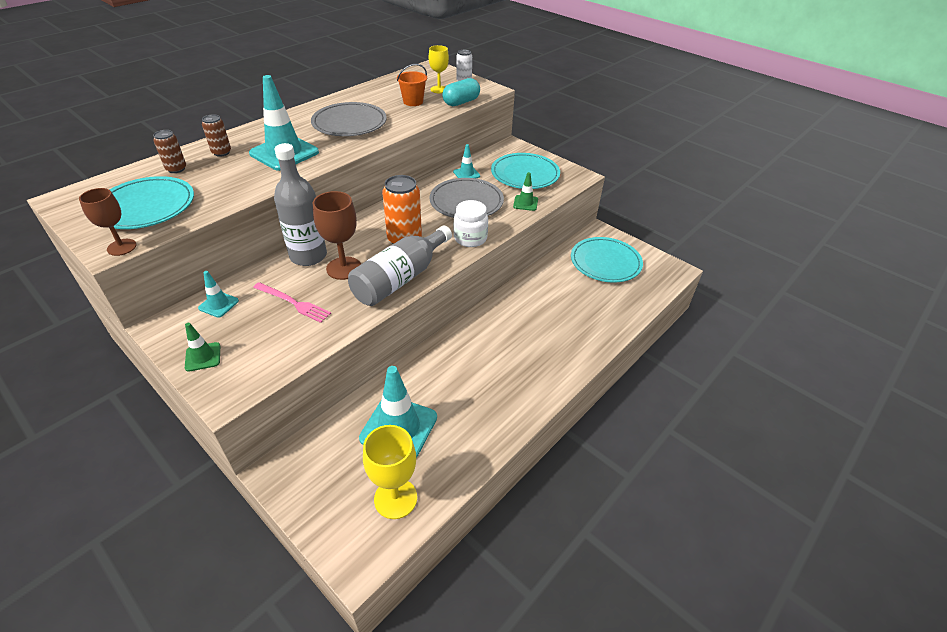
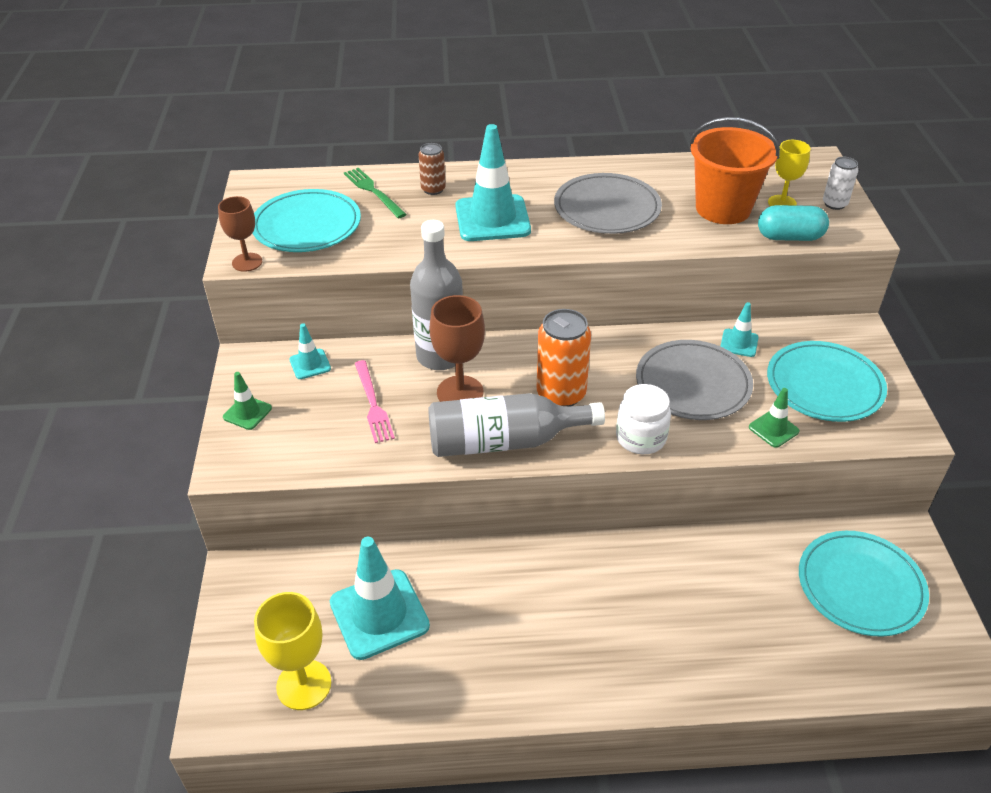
camera: 45 degrees right, 0 degrees up
(176, 169) = (373, 191): brown can -> green fork
(413, 102) = (723, 208): orange bucket -> orange bucket, size x1.78

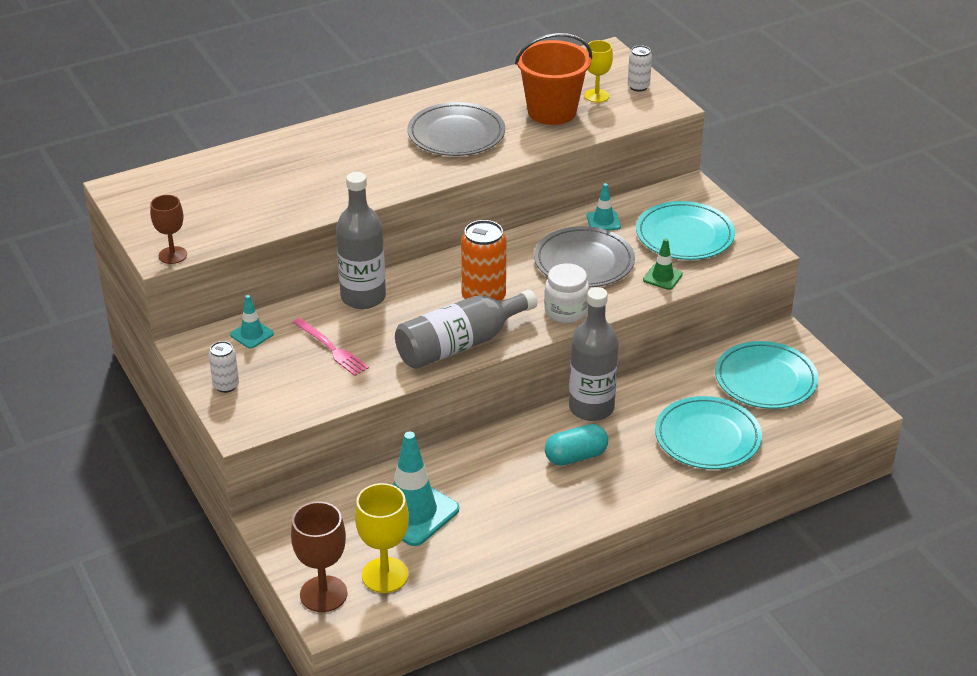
camera: 25 degrees left, 5 degrees down
(247, 413) = (226, 385): green traffic cone -> white can
(307, 226) = (201, 212): turquoise plate -> turquoise plate (707, 437)
(373, 191) = (239, 169): green fork -> none
(433, 189) = (292, 154): brown can -> none
(460, 392) = (399, 319): brown goblet -> brown goblet (323, 594)
(492, 219) = (364, 166): turquoise traffic cone -> none
(638, 553) = (591, 408): none -> grey bottle
(789, 237) = (617, 122): turquoise capsule -> turquoise capsule (576, 456)

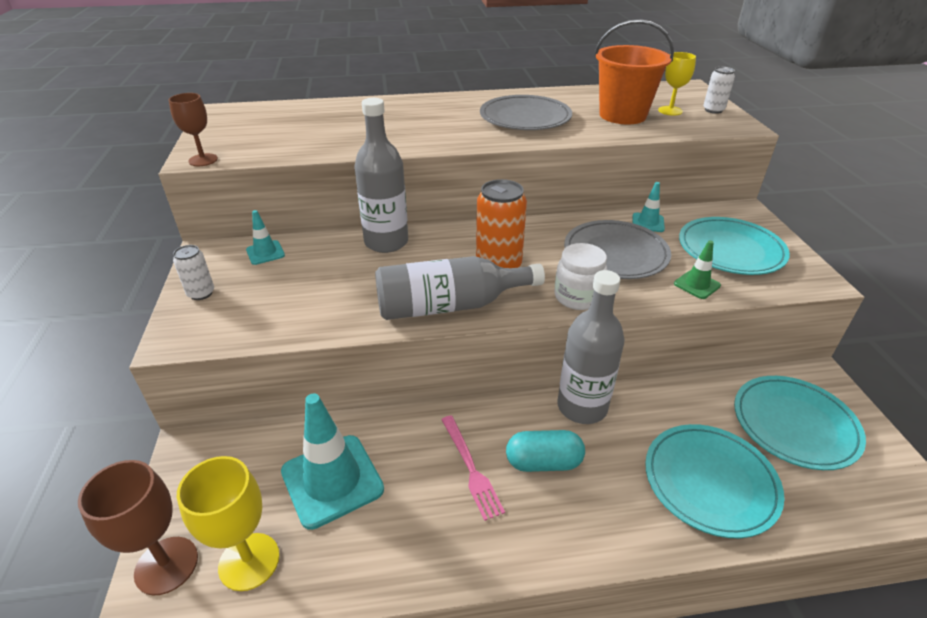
camera: 20 degrees right, 0 degrees up
(331, 348) = (323, 281): pink fork -> pink fork (471, 468)

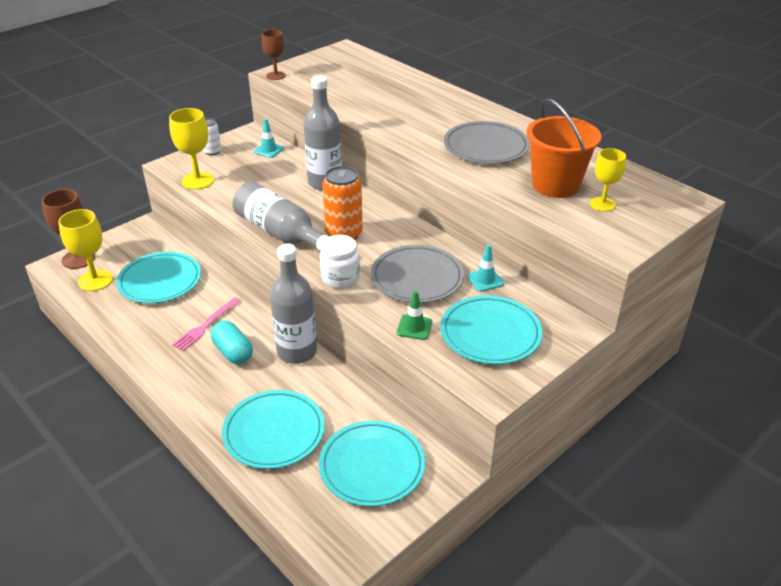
camera: 55 degrees right, 0 degrees up
(251, 329) = (198, 181): none -> yellow goblet
(332, 480) = (160, 281): turquoise traffic cone -> turquoise plate
(713, 110) = (639, 225): white can -> none

